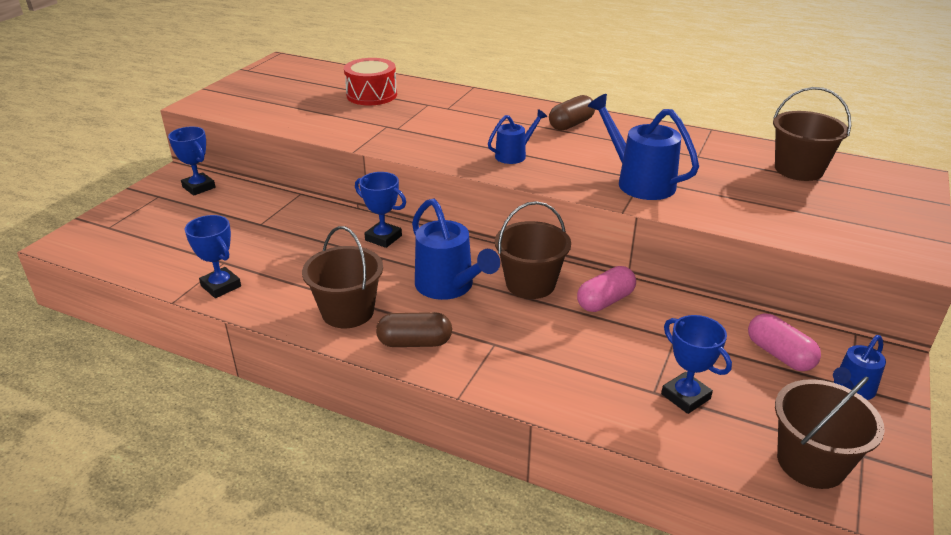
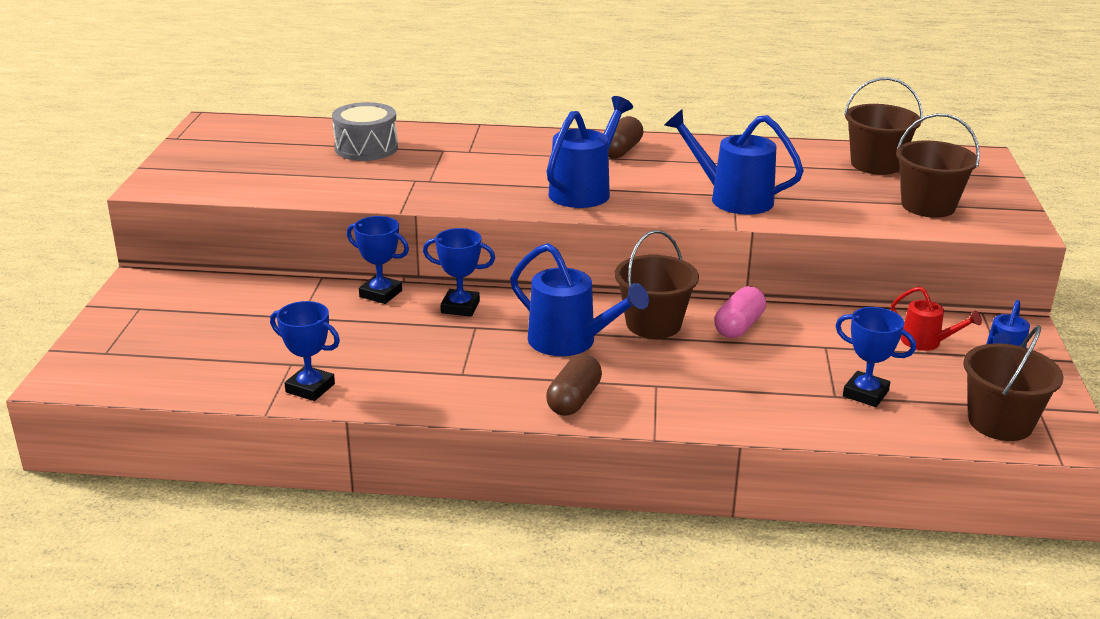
camera: 20 degrees left, 5 degrees down
(199, 187) = (184, 290): blue trophy -> blue trophy (380, 294)
(347, 312) = (479, 385): brown bucket -> brown bucket (928, 206)
(371, 95) = (366, 148): red drum -> grey drum
(414, 342) = (574, 400): brown capsule -> brown capsule turned 45 degrees counterclockwise
(514, 155) = (585, 190): blue watering can -> blue watering can, size x1.74
(779, 354) = (927, 342): pink capsule -> red watering can

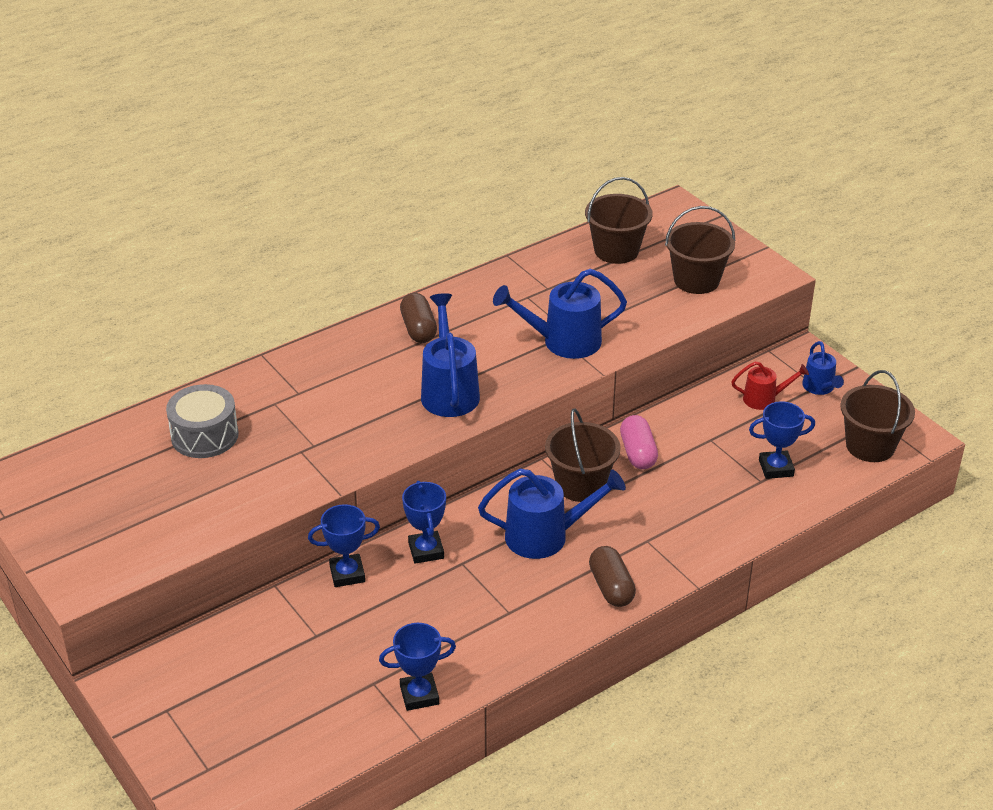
camera: 40 degrees left, 10 degrees up
(460, 307) = (426, 550): blue trophy -> blue trophy turned 75 degrees counterclockwise

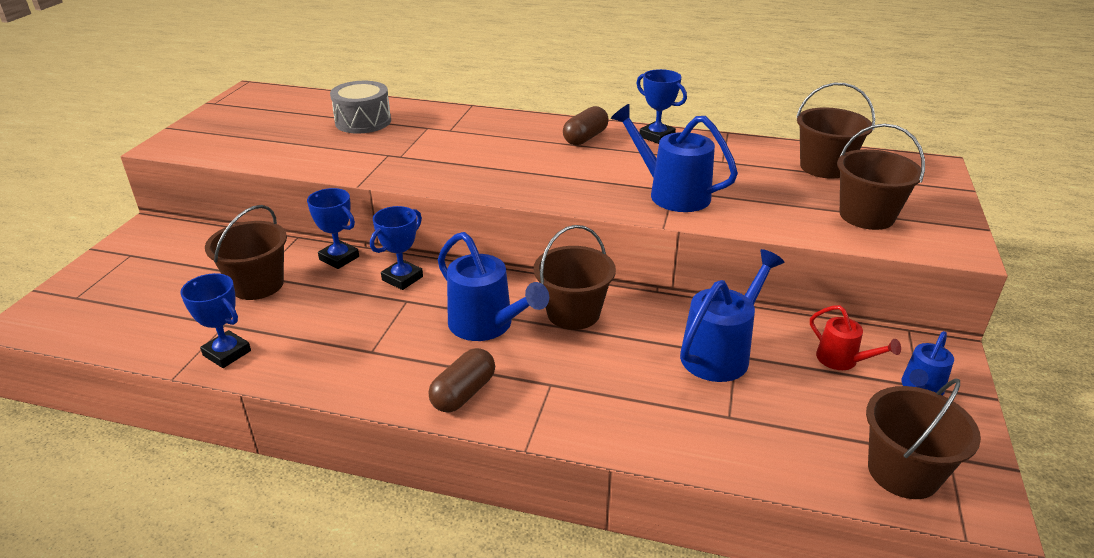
camera: 50 degrees right, 5 degrees down
(331, 641) = (257, 285): none -> brown bucket
(449, 390) = (535, 175): blue watering can -> blue watering can (721, 352)
(638, 453) = (655, 323): pink capsule -> none
(776, 468) = (762, 417): blue trophy -> blue trophy (657, 136)

